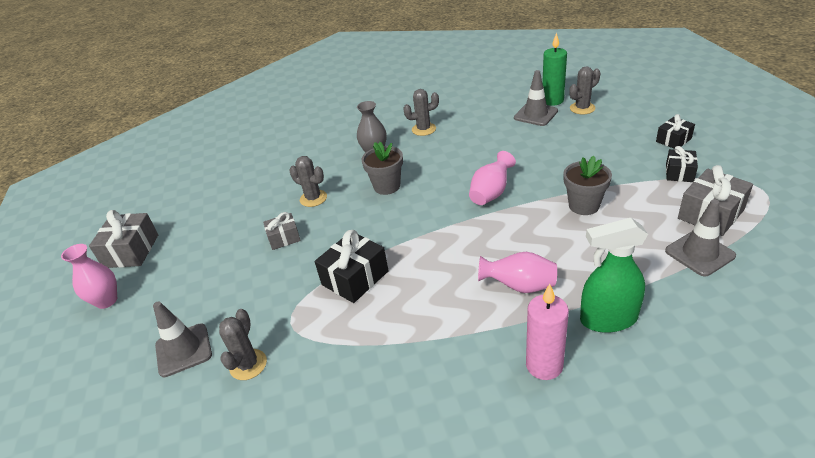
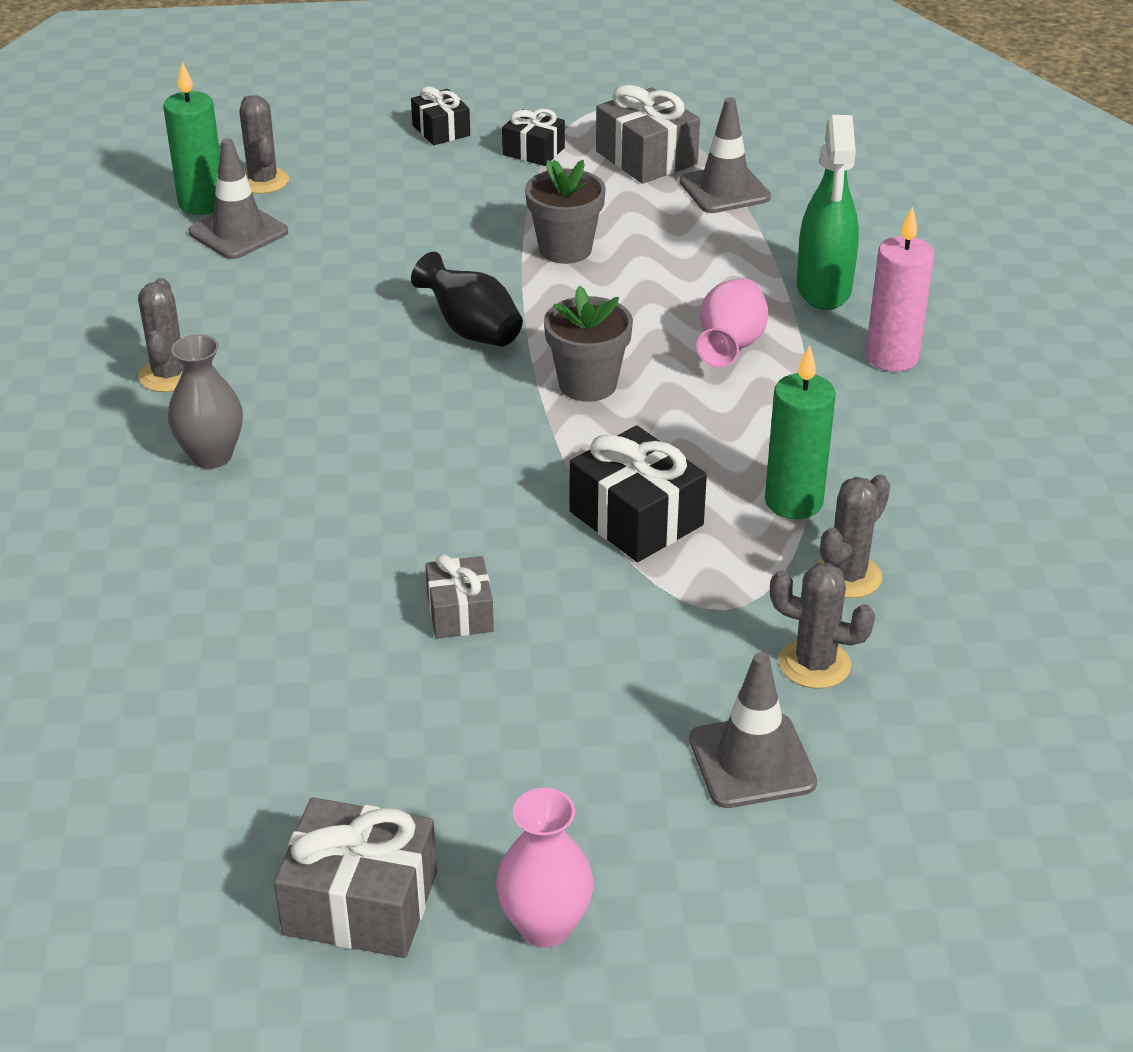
camera: 85 degrees left, 0 degrees up
(313, 198) = (335, 562): grey cactus -> grey cactus (847, 576)
(379, 337) = (793, 502): none -> green candle
(387, 186) = (362, 451): grey flower pot -> grey flower pot (587, 384)
(491, 193) = (471, 330): pink vase -> black vase

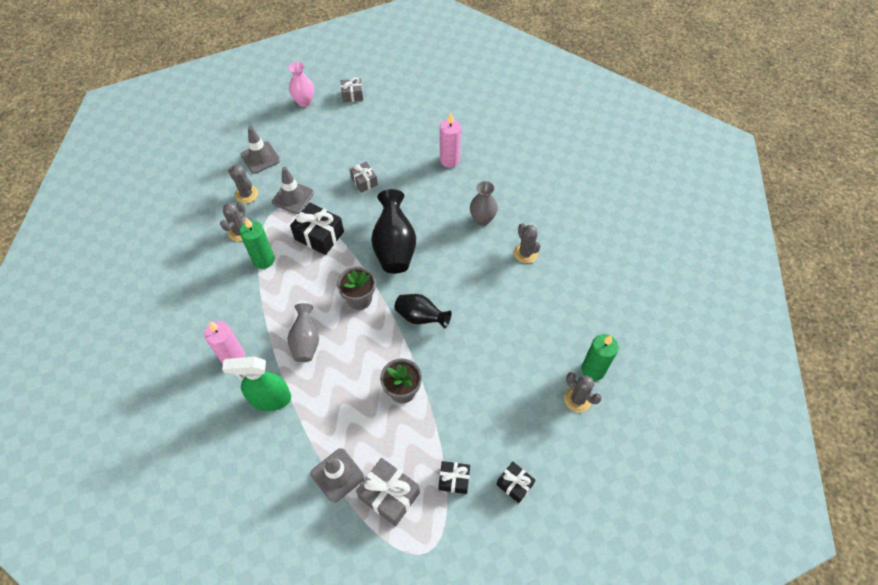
camera: 160 degrees right, 20 degrees up
(187, 606) = (449, 160): none -> pink candle
(238, 232) = (561, 353): grey traffic cone -> grey traffic cone (293, 197)
(360, 903) = (352, 95): grey gift -> grey gift, size x0.61
(459, 453) = (394, 247): none -> black vase
(730, 347) = (306, 341): pink vase -> grey vase
(814, 664) = (246, 194): grey cactus -> grey cactus turned 45 degrees clockwise
(823, 289) = (270, 399): green spray bottle -> green spray bottle turned 75 degrees counterclockwise

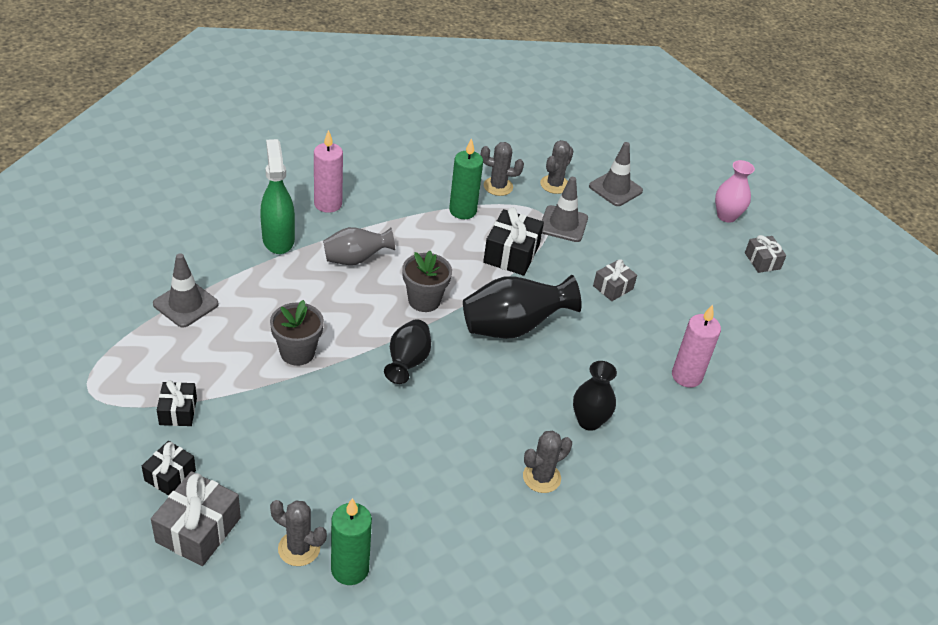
camera: 75 degrees right, 15 degrees down
(389, 495) = (160, 351): grey gift -> grey gift (198, 530)
(482, 219) = (589, 421): grey vase -> black vase
(577, 399) = (299, 548): grey cactus -> grey cactus turned 75 degrees clockwise

